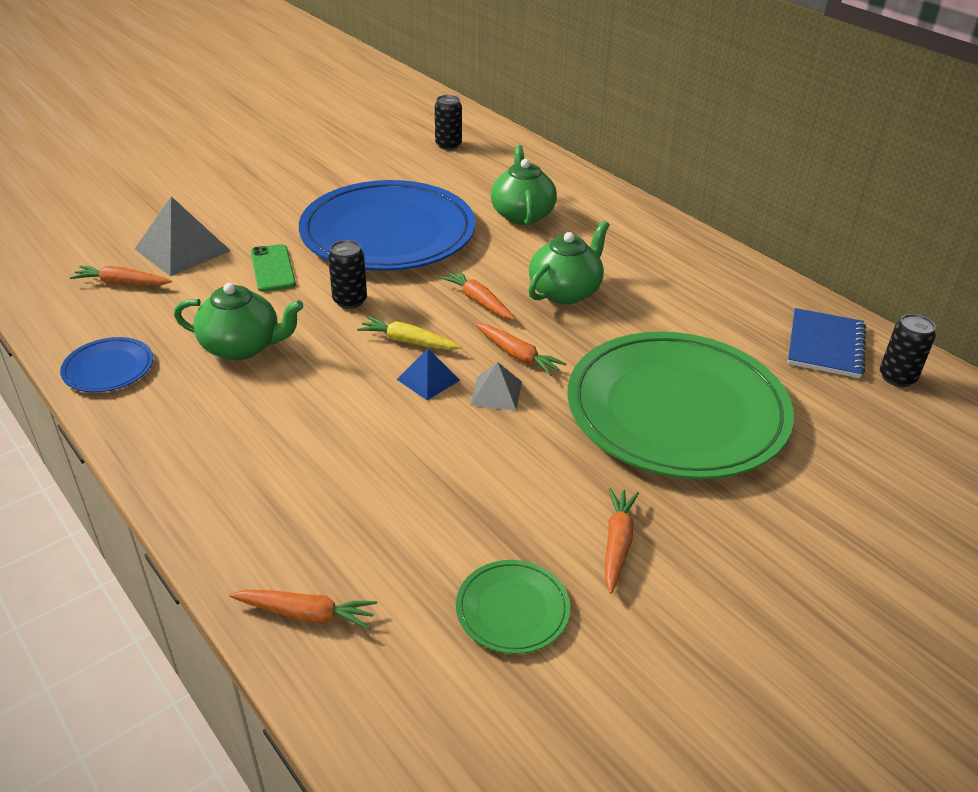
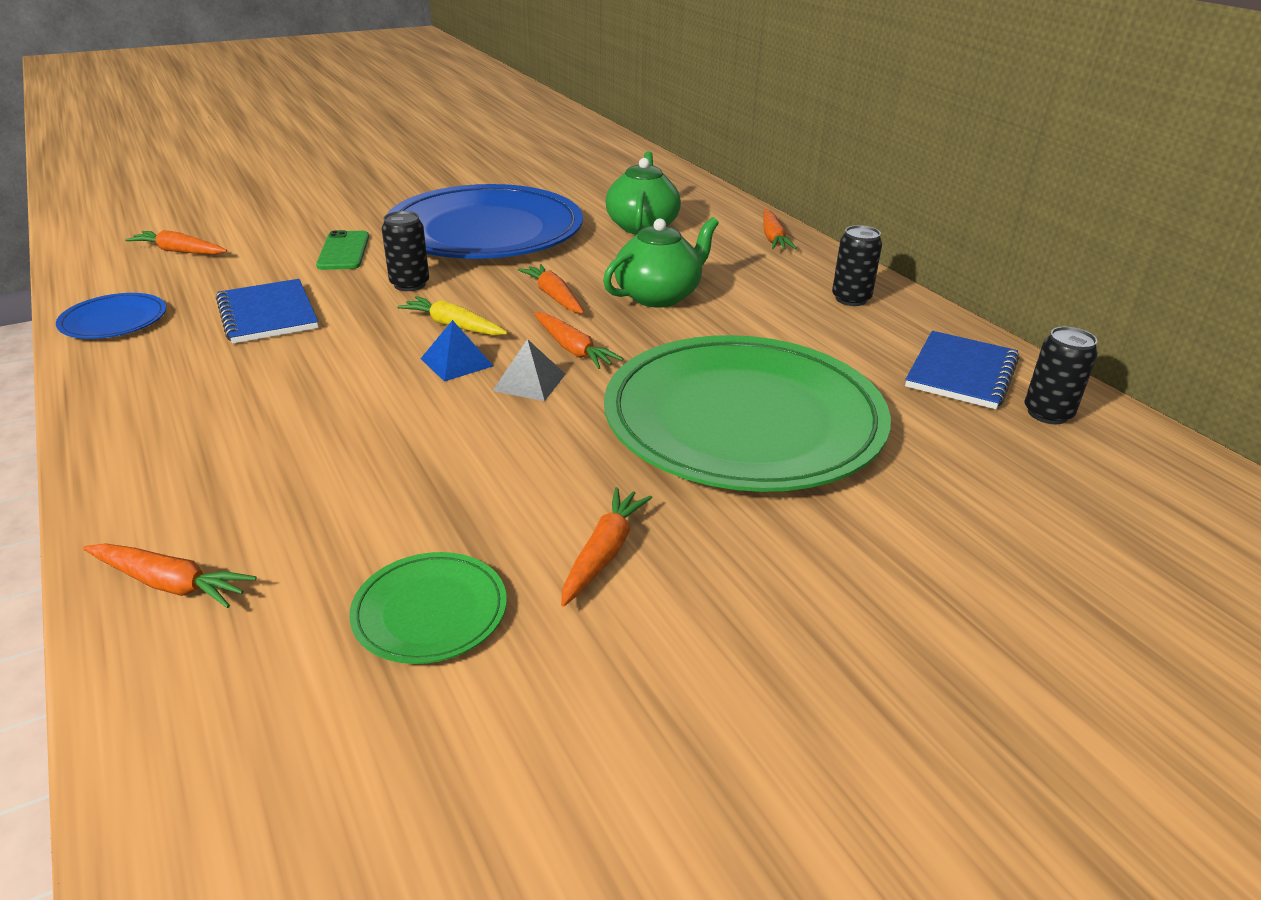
camera: 10 degrees right, 5 degrees down
(182, 249) = (260, 229): grey pyramid -> none
(242, 346) = (268, 314): green teapot -> blue notebook
(448, 145) = (590, 166): black can -> black can (851, 299)
(637, 218) = (773, 238): none -> orange carrot

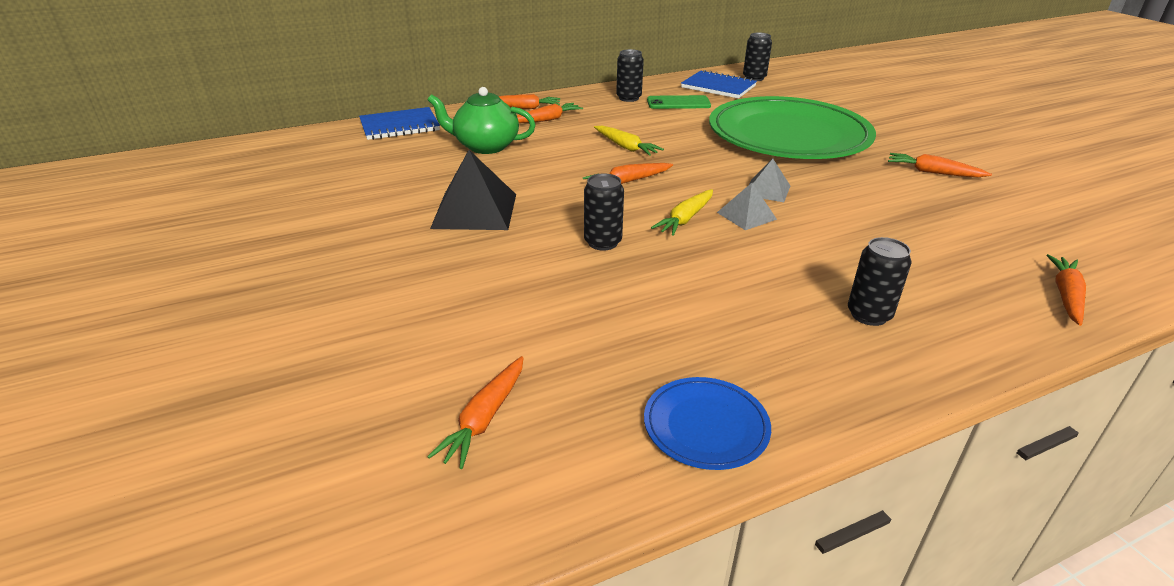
camera: 85 degrees left, 0 degrees up
(213, 414) = (869, 315): none -> black can
(268, 314) = (675, 314): blue notebook -> blue notebook (399, 126)
(343, 251) = (511, 286): green phone -> green phone (678, 103)
(430, 611) = (1013, 213): green plate -> none
(456, 362) = (746, 215): blue pyramid -> grey pyramid
(485, 231) = (475, 211): blue plate -> black pyramid
(573, 349) = (715, 176): orange carrot -> orange carrot (546, 120)
(658, 296) = (625, 147): green teapot -> yellow carrot

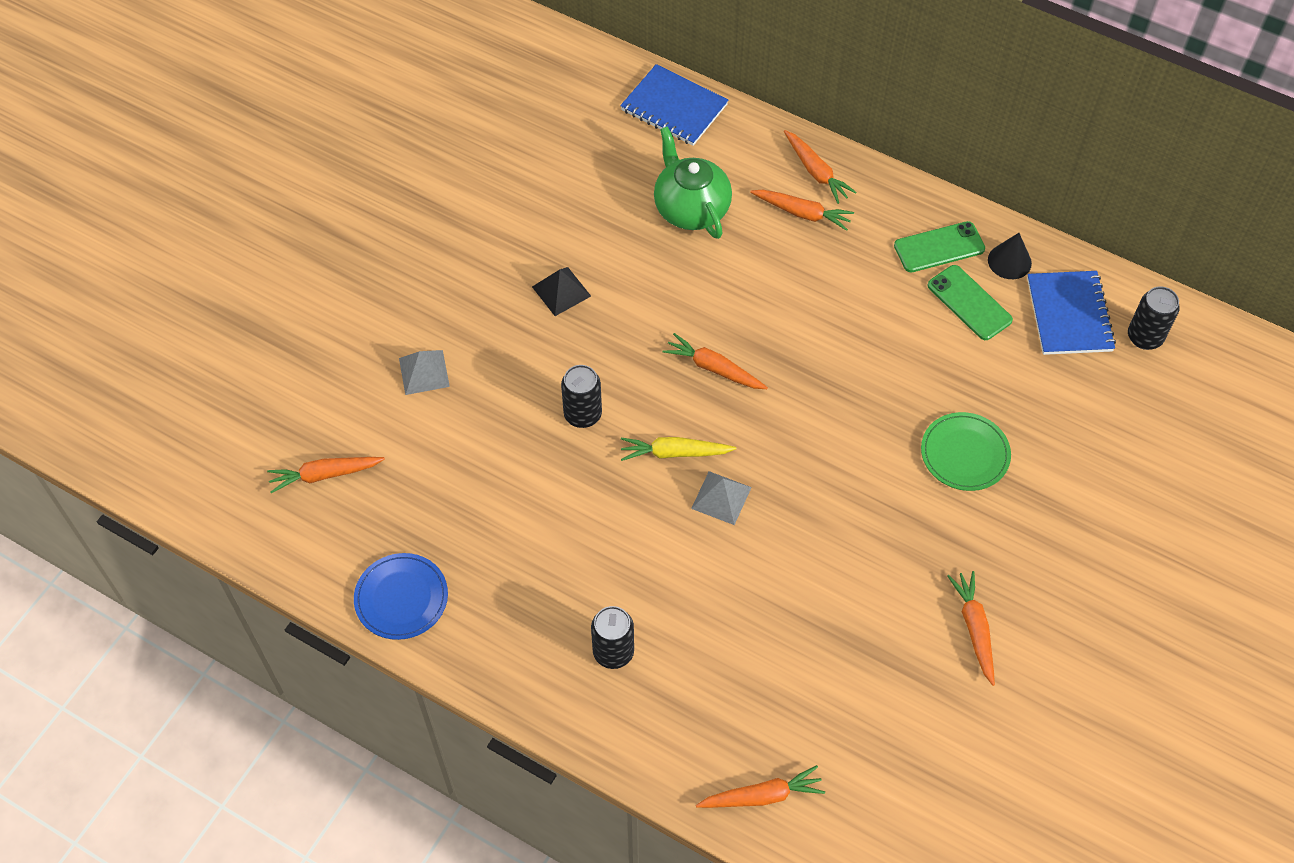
camera: 55 degrees right, 25 degrees up
(475, 211) = (561, 291): black pyramid -> black pyramid, size x0.56
(625, 147) = (793, 322): yellow carrot -> none
(628, 98) = (939, 247): black can -> green phone
(663, 87) = (1009, 261): none -> black cone
(767, 190) = (793, 492): grey pyramid -> grey pyramid (424, 372)
(788, 135) = (964, 454): green plate -> green plate, size x0.41

